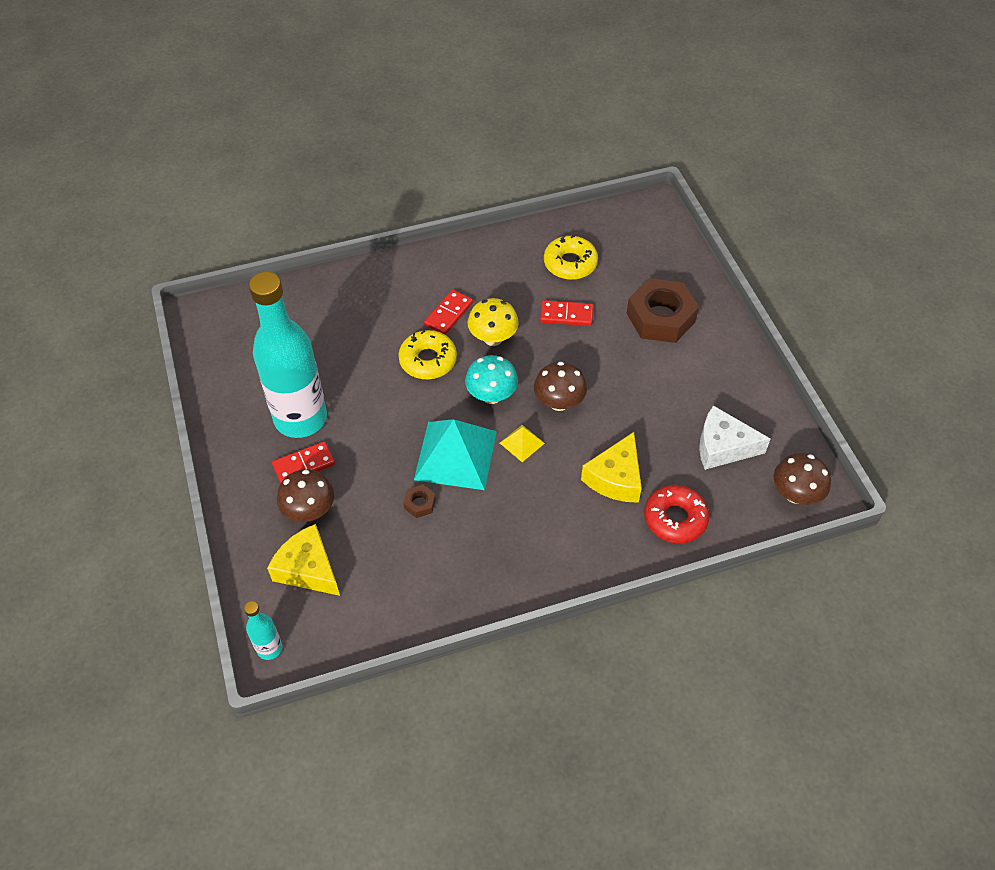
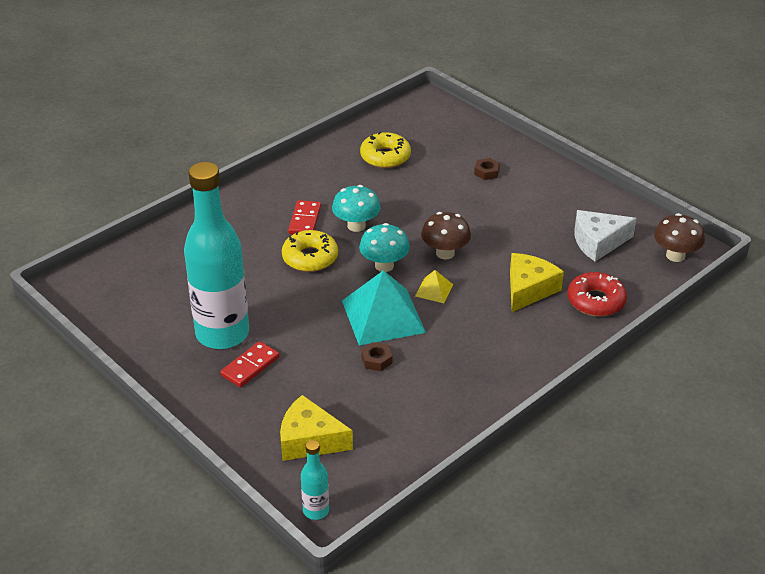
camera: 25 degrees left, 15 degrees down
(309, 511) = (280, 398): brown mushroom -> none
(493, 338) = (356, 226): yellow mushroom -> turquoise mushroom
(566, 315) = (407, 192): red domino -> none
(615, 478) = (529, 289): yellow cheese -> yellow cheese turned 150 degrees counterclockwise
(660, 317) = (486, 172): brown nut -> brown nut, size x0.42

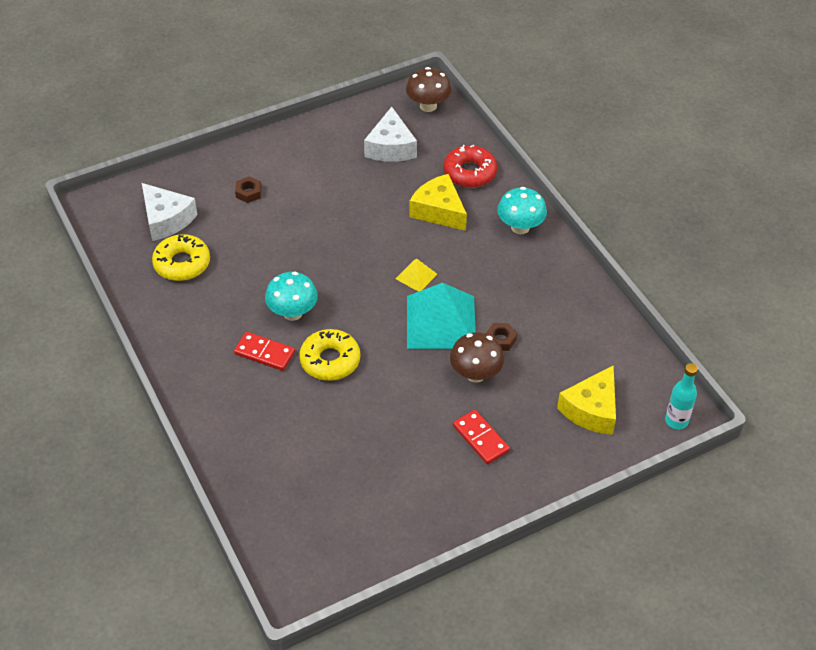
camera: 75 degrees left, 10 degrees up
(222, 334) = (425, 454): turquoise bottle -> none
(384, 265) = (366, 304): turquoise mushroom -> turquoise mushroom (520, 227)
(431, 138) = (166, 219): none -> white cheese
(445, 253) = (364, 255): brown mushroom -> brown mushroom (475, 374)

